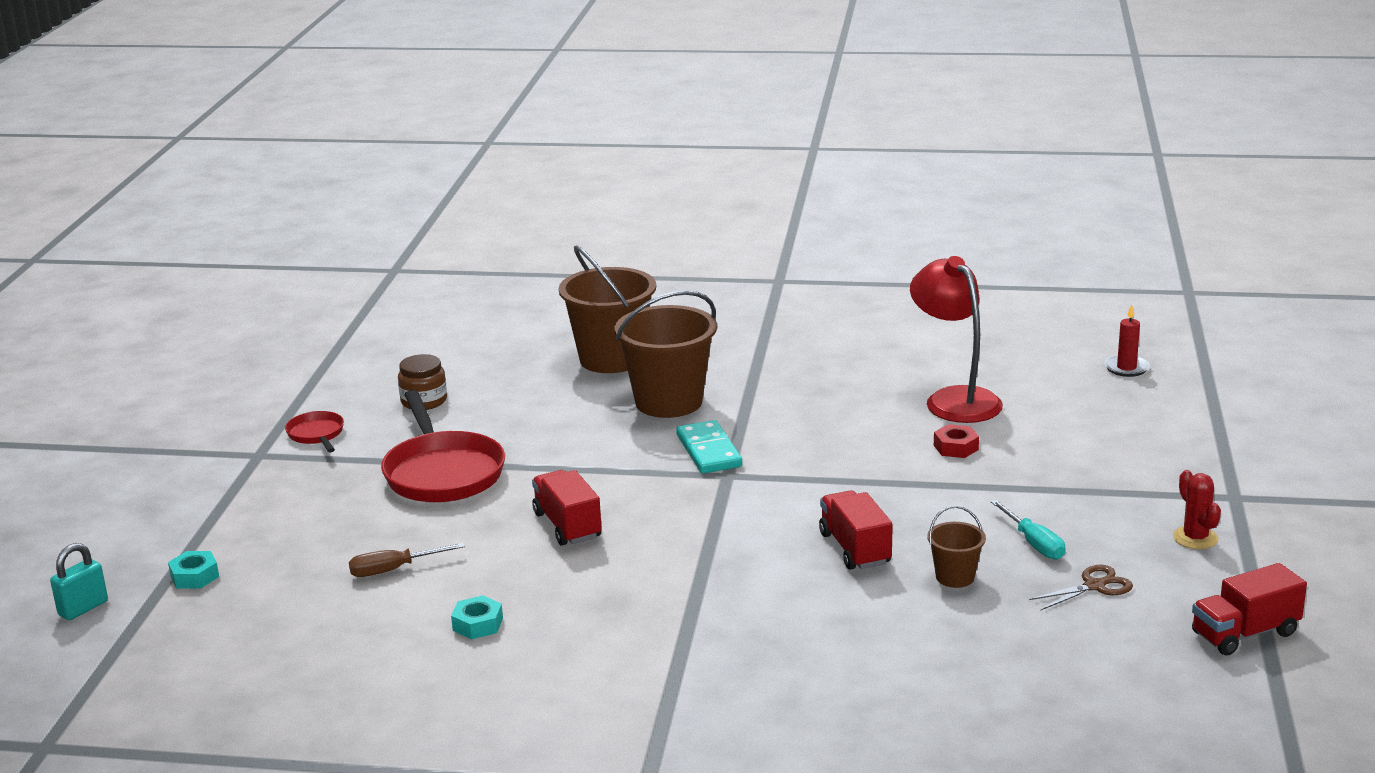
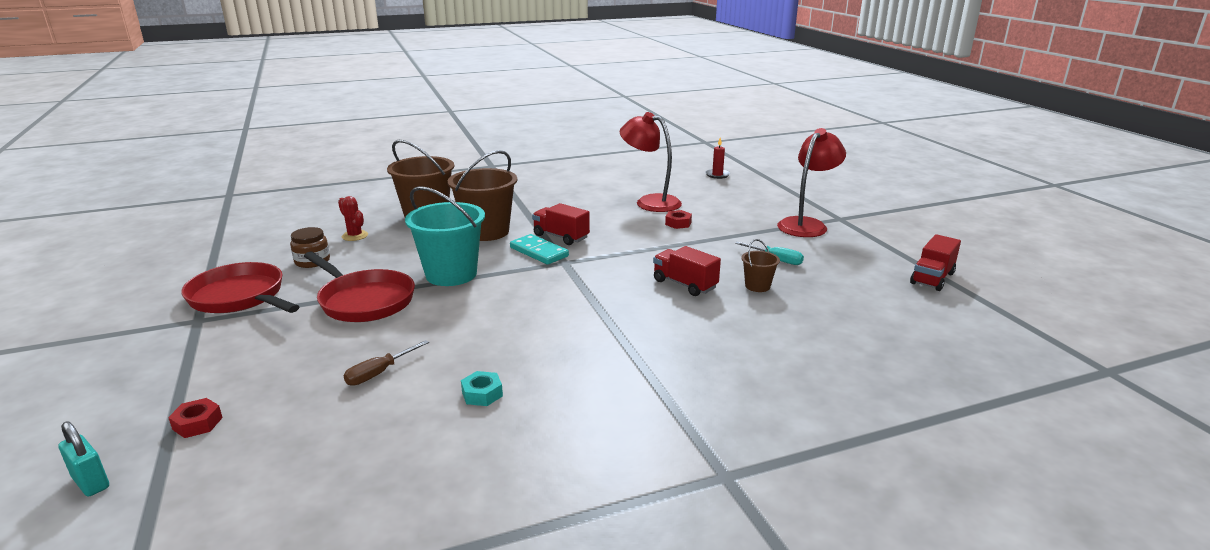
camera: 30 degrees left, 0 degrees up
(83, 608) = (91, 482): turquoise padlock -> turquoise padlock turned 60 degrees counterclockwise
(195, 576) = (197, 423): turquoise nut -> red nut
(316, 434) = (240, 297): red pan -> red pan, size x2.01
(567, 525) = (488, 313): red truck -> red truck (561, 237)
(569, 459) = (451, 274): none -> turquoise bucket
(1094, 586) = (833, 273): brown scissors -> none
(1161, 495) = (806, 224): none -> red lamp
(1195, 538) = (848, 240): red cactus -> red cactus (355, 236)

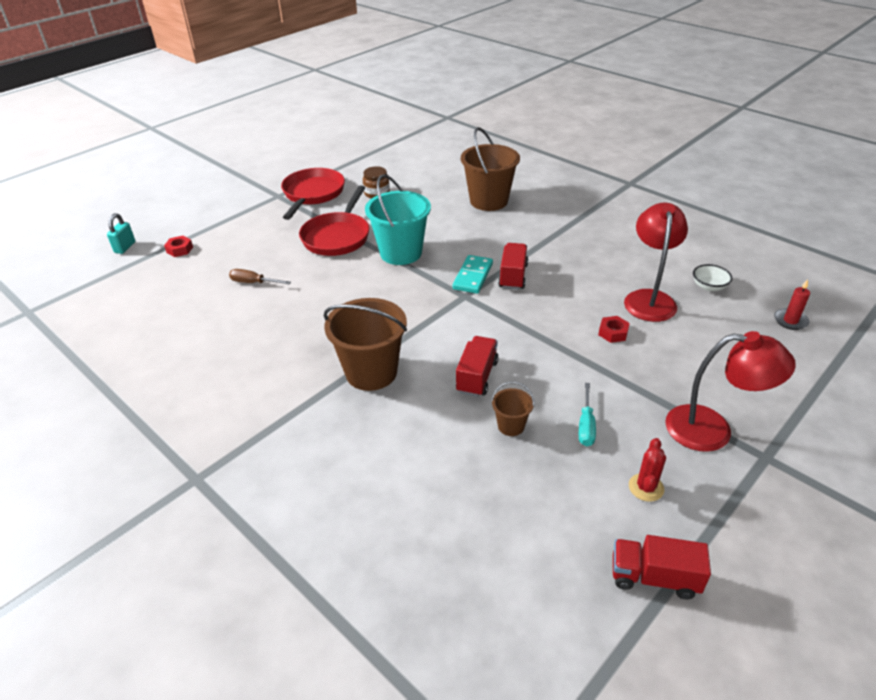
camera: 65 degrees right, 15 degrees up
(355, 236) = (428, 189): red cactus -> red cactus (646, 487)
(482, 394) = (249, 332): turquoise nut -> none
(486, 232) = (487, 237): brown bucket -> brown bucket (371, 372)
(657, 182) = (709, 286): none -> white bowl

